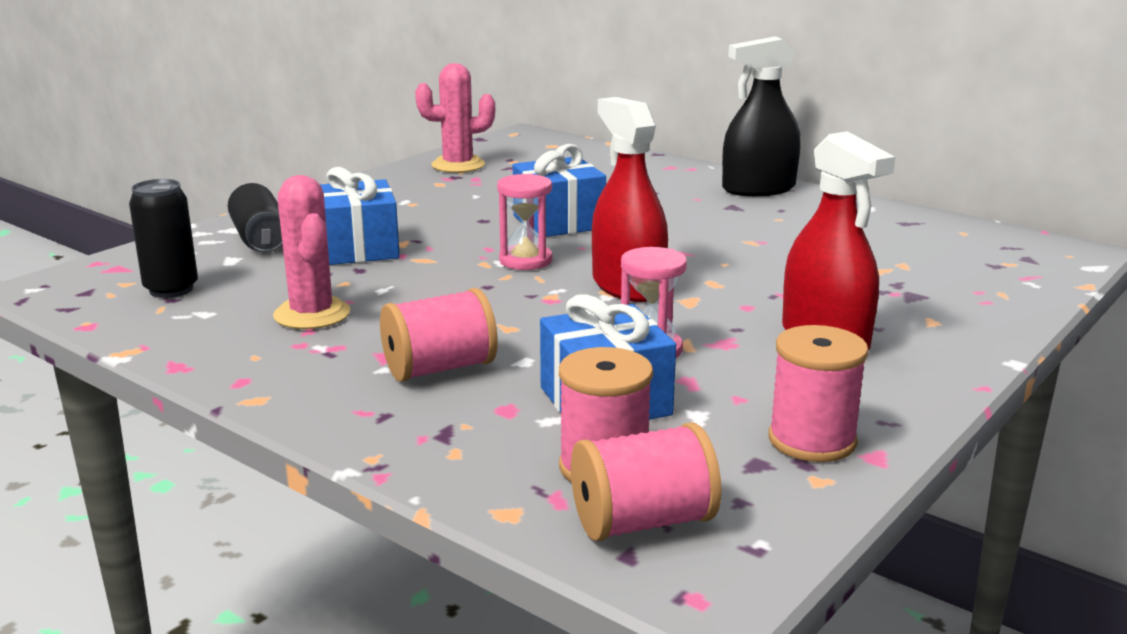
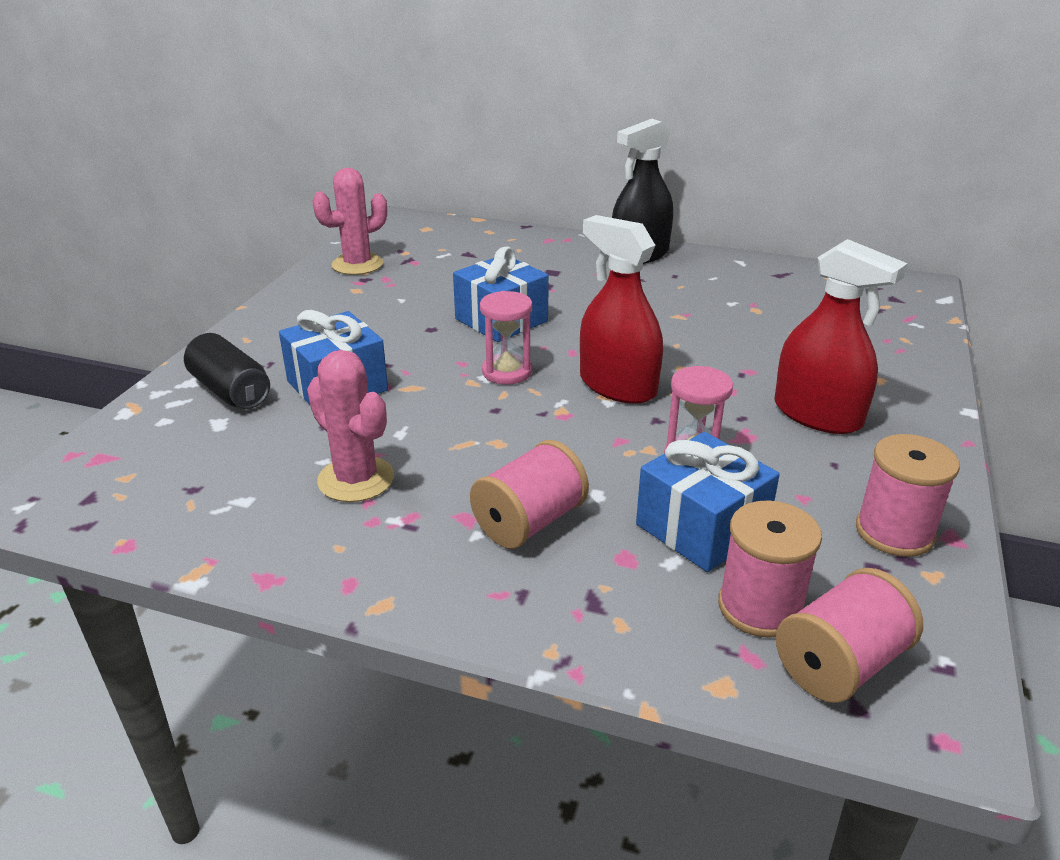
camera: 20 degrees left, 10 degrees up
(171, 289) = (184, 476): black can -> none

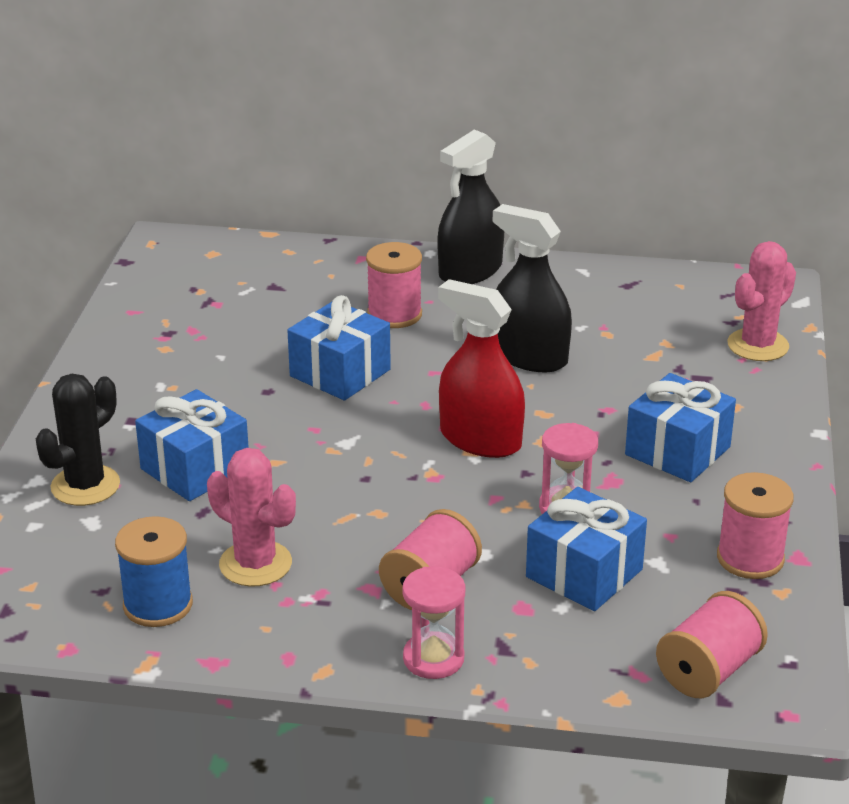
camera: 10 degrees left, 0 degrees up
(230, 391) = (85, 486): black can -> black cactus
(239, 509) = (158, 605): none -> blue spool
(357, 265) = (152, 313): pink cactus -> pink cactus (758, 345)
(507, 372) = (364, 435): pink hourglass -> pink hourglass (433, 658)
(679, 321) = (529, 356): none -> black spray bottle
(760, 607) = (641, 635): pink spool -> pink spool (394, 314)
(817, 414) = (677, 451): red spray bottle -> blue gift

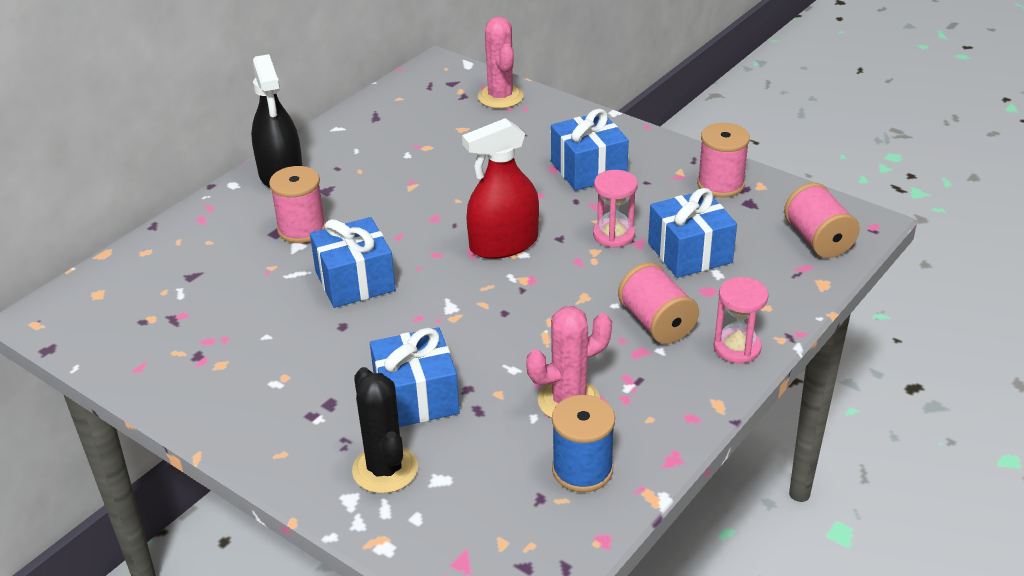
camera: 60 degrees left, 5 degrees up
(529, 356) = (422, 188): black spray bottle -> none

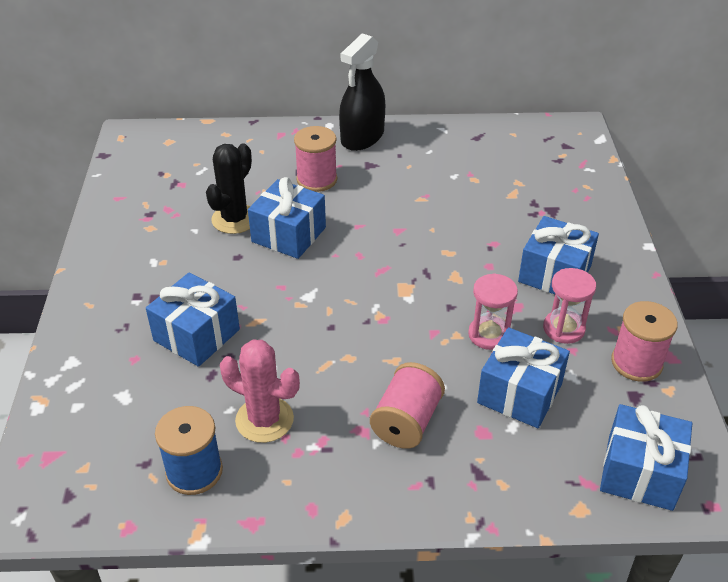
camera: 50 degrees right, 5 degrees up
(385, 469) = (112, 362): black cactus -> black cactus (234, 219)
(500, 97) = (582, 177): pink cactus -> none
(504, 244) = (408, 281): red spray bottle -> none
(737, 348) = (427, 492): pink hourglass -> pink hourglass (563, 328)
(818, 240) = (640, 472): pink spool -> blue gift

